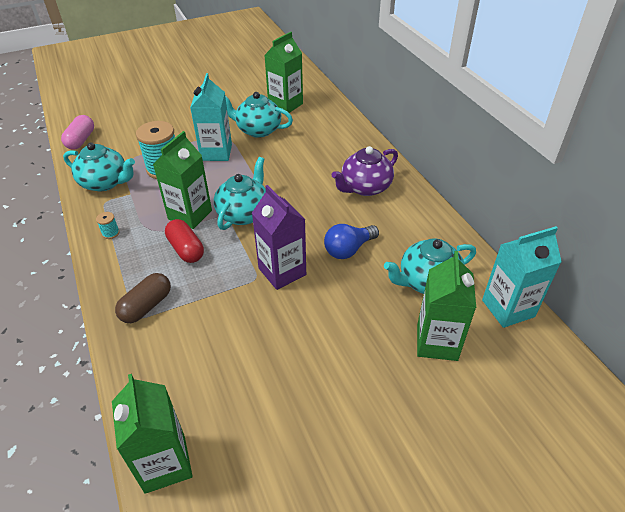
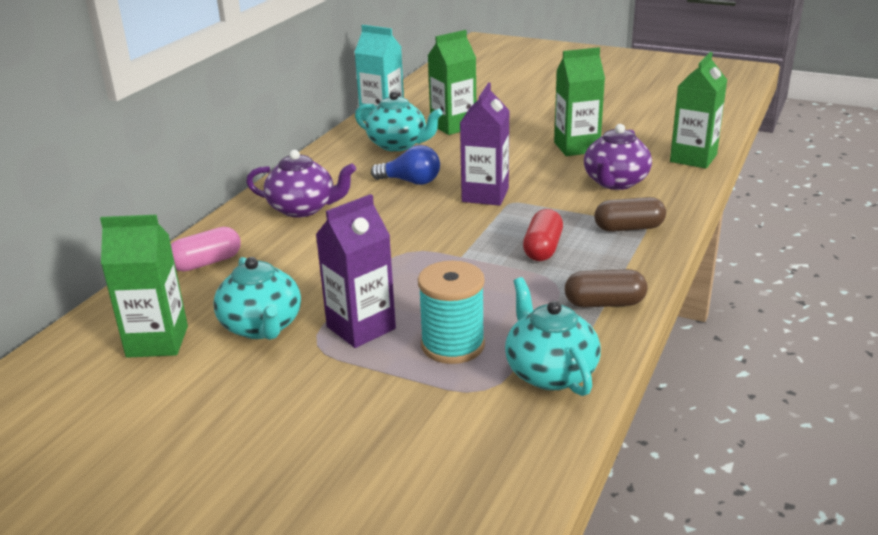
camera: 130 degrees left, 15 degrees down
(81, 140) = (511, 485): pink capsule -> pink capsule (207, 263)
(111, 233) = (604, 303): turquoise spool -> brown capsule
(190, 215) = (497, 275): green carton -> green carton (576, 147)
(205, 358) = (615, 182): none -> purple teapot
(216, 152) = (361, 328): turquoise carton -> purple carton
(244, 213) = (444, 247): turquoise teapot -> none

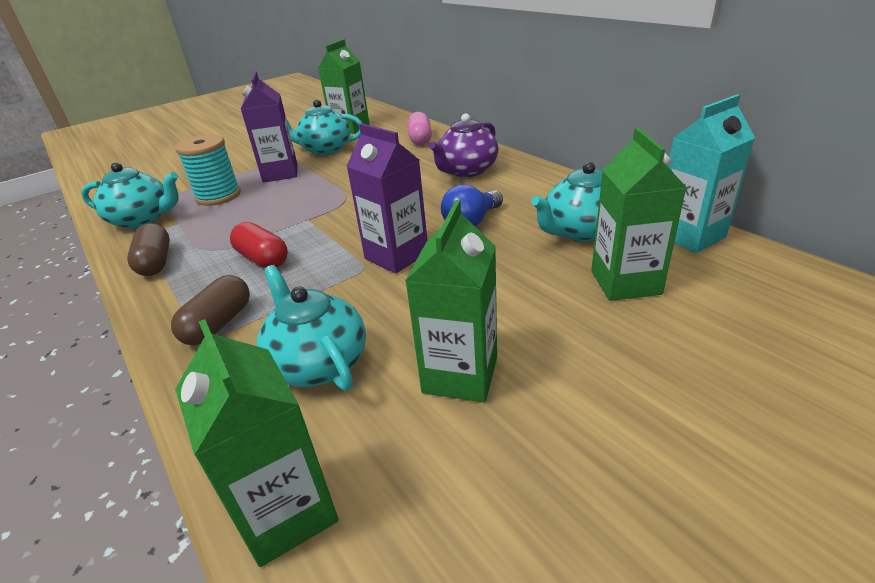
camera: 120 degrees right, 5 degrees up
(604, 303) = (156, 262): brown capsule -> brown capsule turned 45 degrees counterclockwise
(615, 182) = (318, 363): purple teapot -> turquoise teapot

